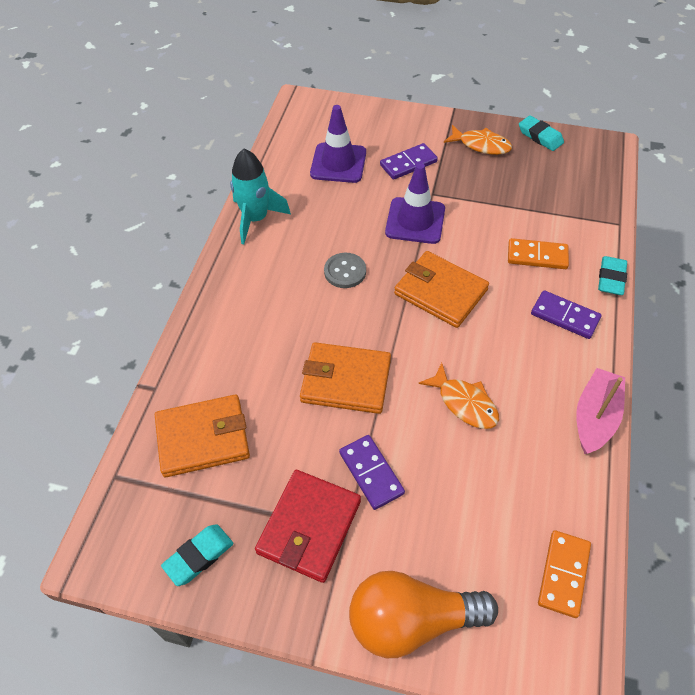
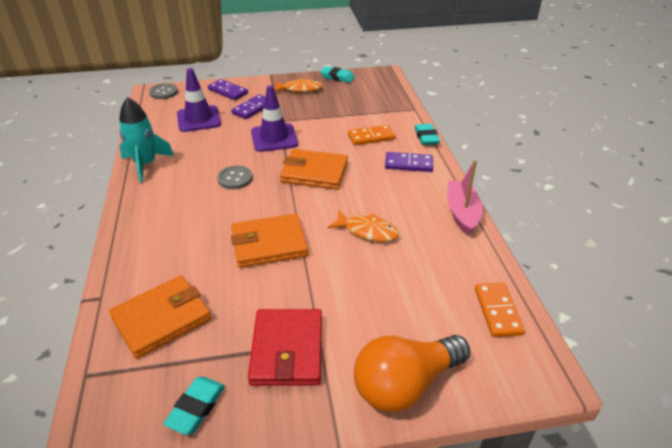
camera: 25 degrees left, 15 degrees down
(313, 106) = (164, 92): none -> grey button
(371, 473) = (320, 296): purple domino -> purple domino (228, 91)

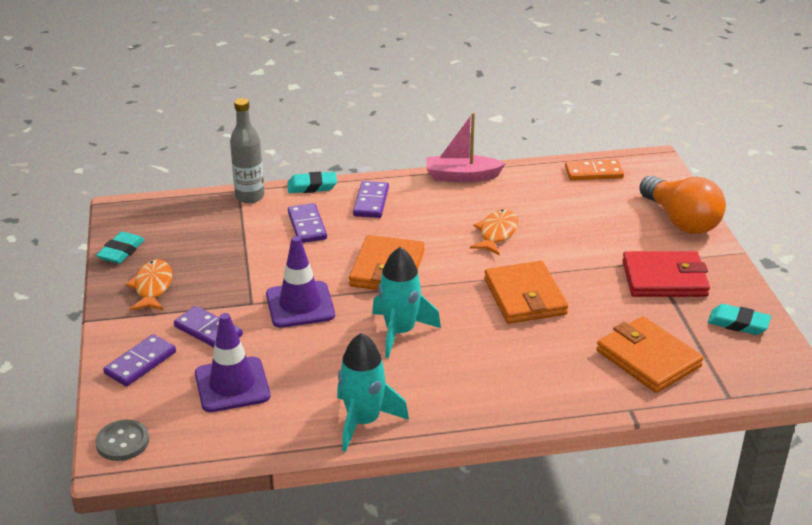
camera: 90 degrees left, 5 degrees down
(235, 178) = (400, 332): grey button -> turquoise rocket
(371, 137) = (307, 226): orange domino -> purple domino
(407, 113) = (250, 196): none -> grey bottle

